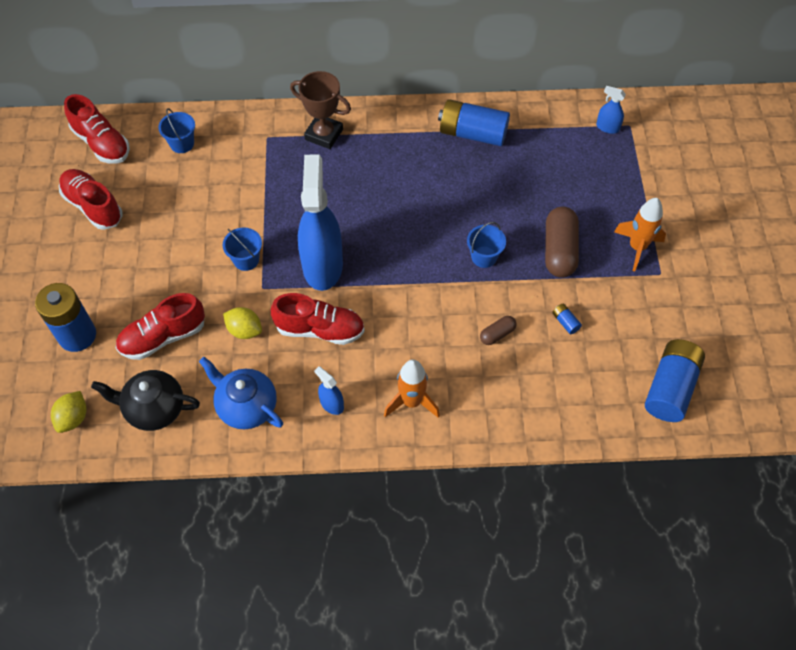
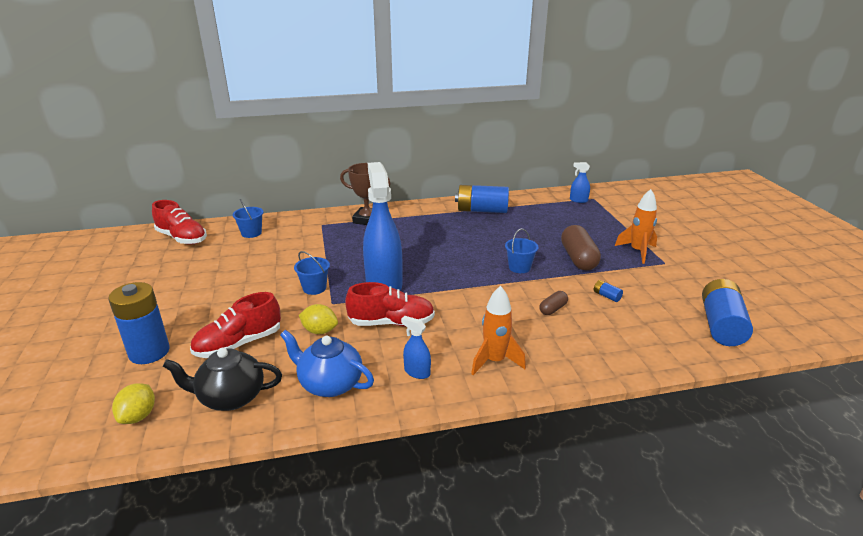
camera: 10 degrees left, 30 degrees down
(93, 206) = (172, 271): red shoe -> none

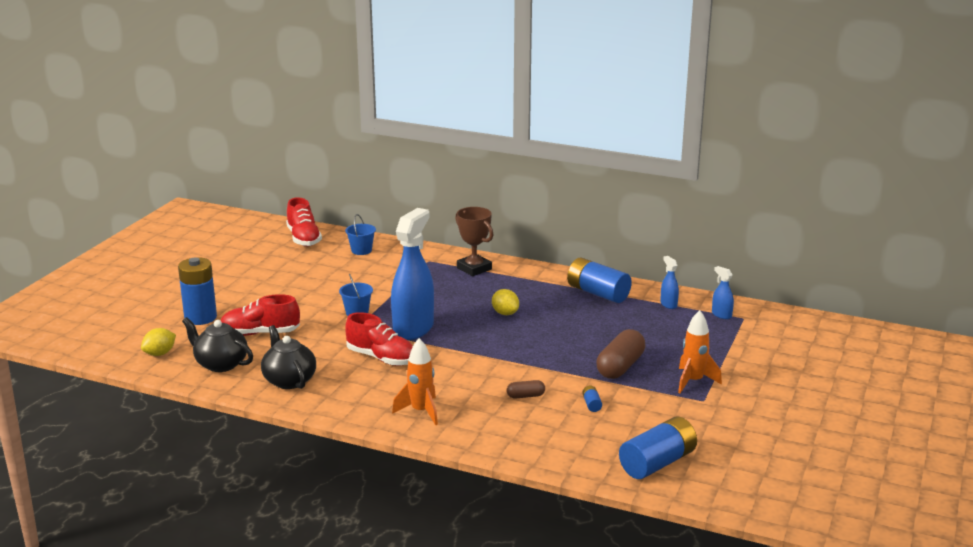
camera: 35 degrees right, 5 degrees down
(319, 331) = (323, 344): yellow lemon -> yellow lemon (505, 313)
(329, 384) = (289, 380): blue teapot -> black teapot
(417, 372) = (355, 396): blue spray bottle -> blue spray bottle (668, 304)
(519, 267) = (550, 355): blue bucket -> none

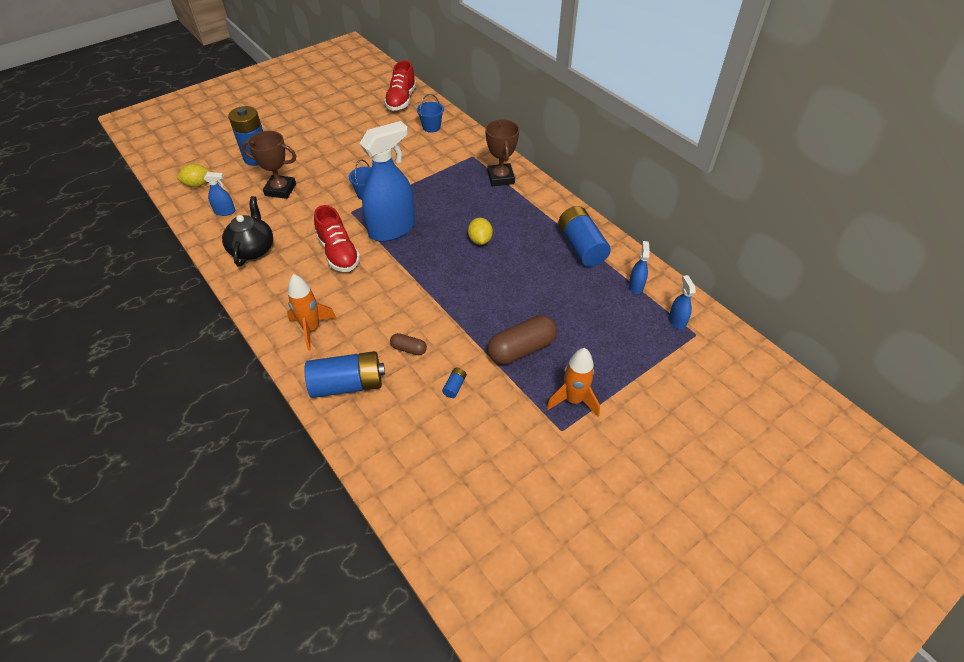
camera: 30 degrees right, 25 degrees up
(220, 364) = (225, 211): black teapot -> blue spray bottle
(260, 333) = (280, 190): red shoe -> brown trophy
(657, 463) = (445, 495): blue battery -> blue battery (348, 384)

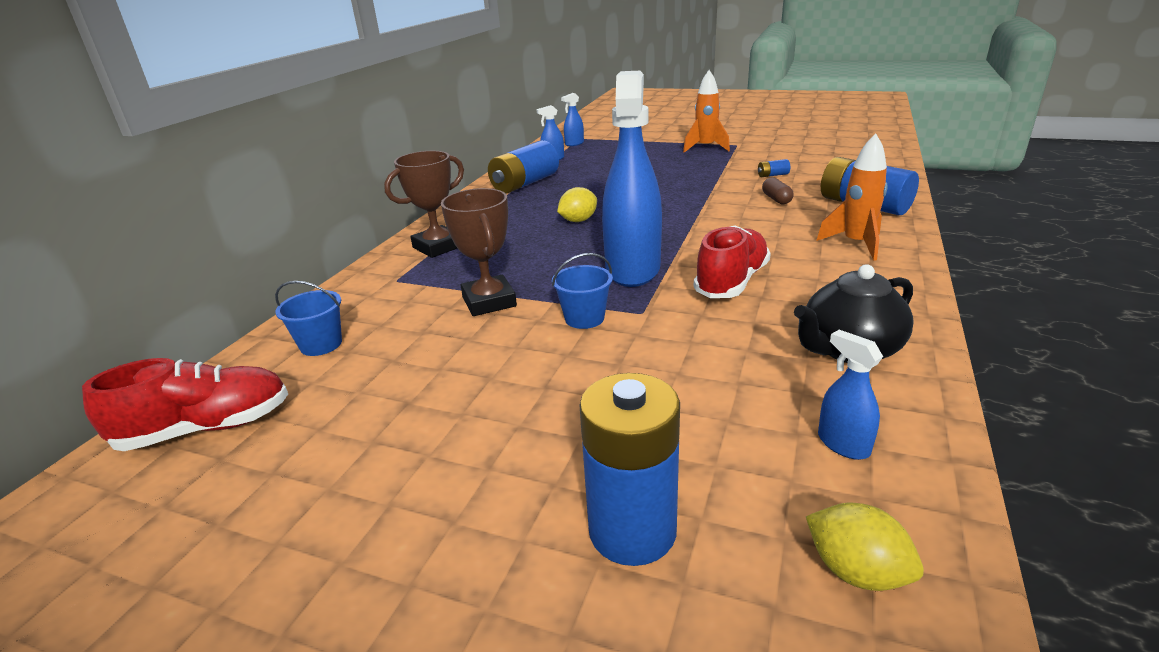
camera: 120 degrees left, 20 degrees down
(280, 190) = (688, 412): brown trophy -> brown trophy (489, 301)
(392, 229) = (633, 269): blue spray bottle -> blue spray bottle turned 75 degrees clockwise
(521, 349) = (691, 169): brown capsule -> none

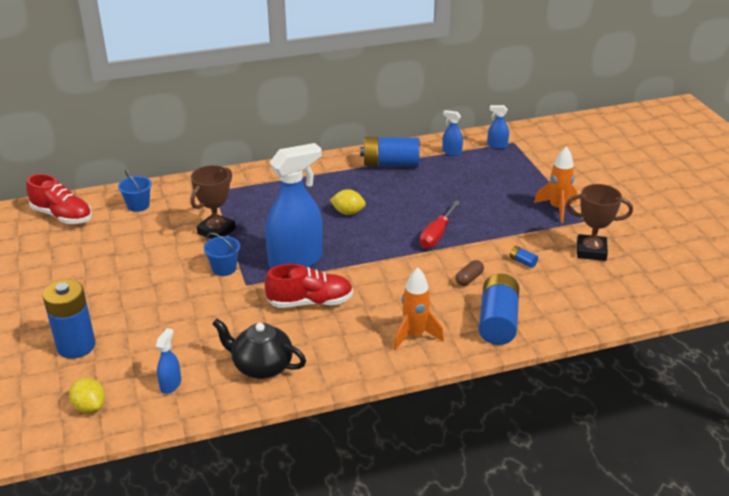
camera: 50 degrees right, 5 degrees up
(438, 247) = (264, 182): brown trophy -> brown trophy (591, 251)
(681, 194) = (437, 235): none -> red screwdriver
(856, 571) = (90, 407): yellow lemon -> yellow lemon turned 45 degrees counterclockwise

